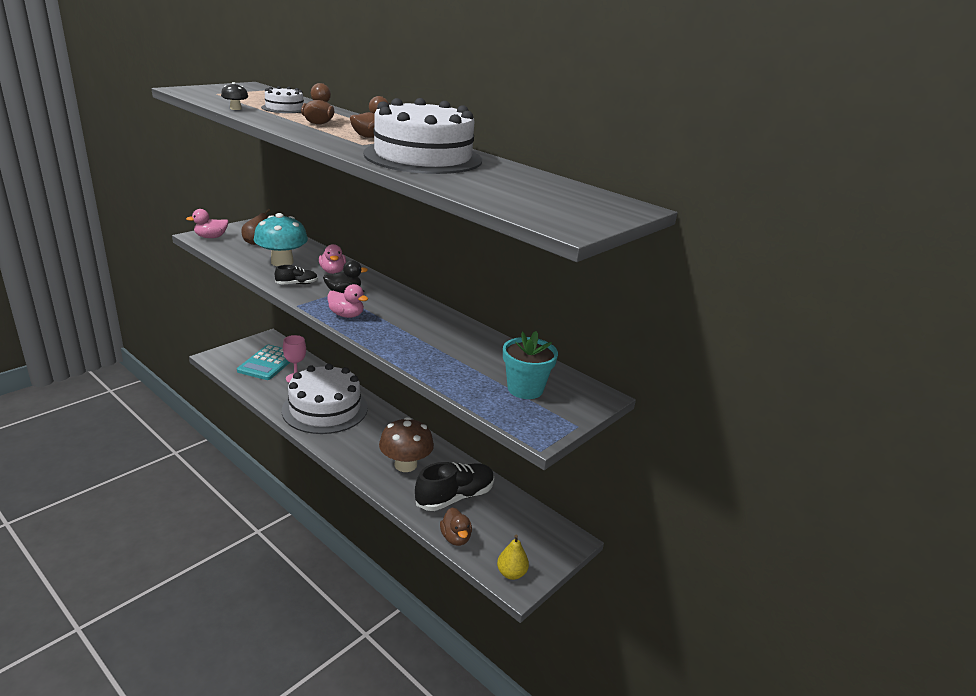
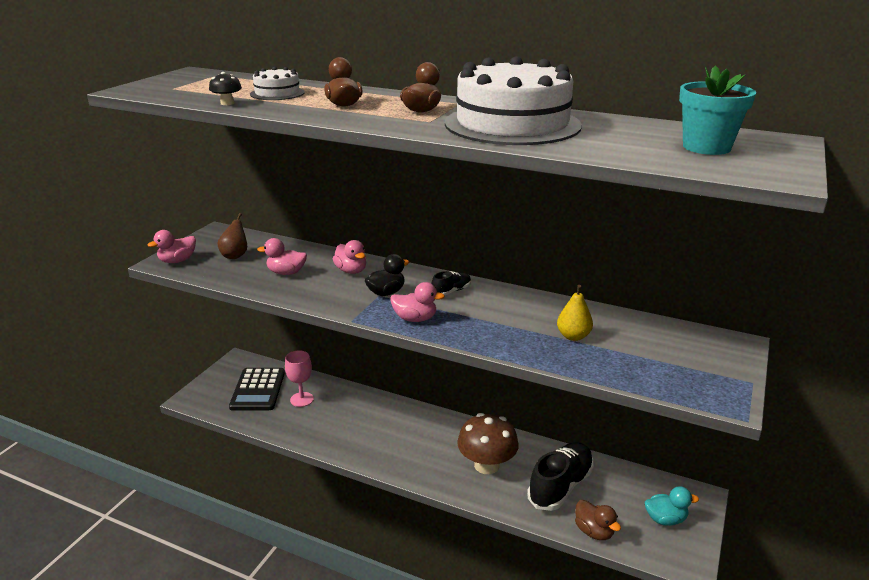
camera: 15 degrees left, 0 degrees up
(268, 363) = (258, 390): turquoise calculator -> black calculator
(282, 262) = (286, 273): turquoise mushroom -> pink duck
(297, 284) = (327, 295): black shoe -> black shoe (451, 291)
(325, 409) = (358, 426): white cake -> none
(511, 573) = (673, 552): yellow pear -> yellow pear (573, 336)
(525, 389) = (667, 355): turquoise flower pot -> turquoise flower pot (706, 147)
(525, 547) = (665, 519): none -> turquoise duck

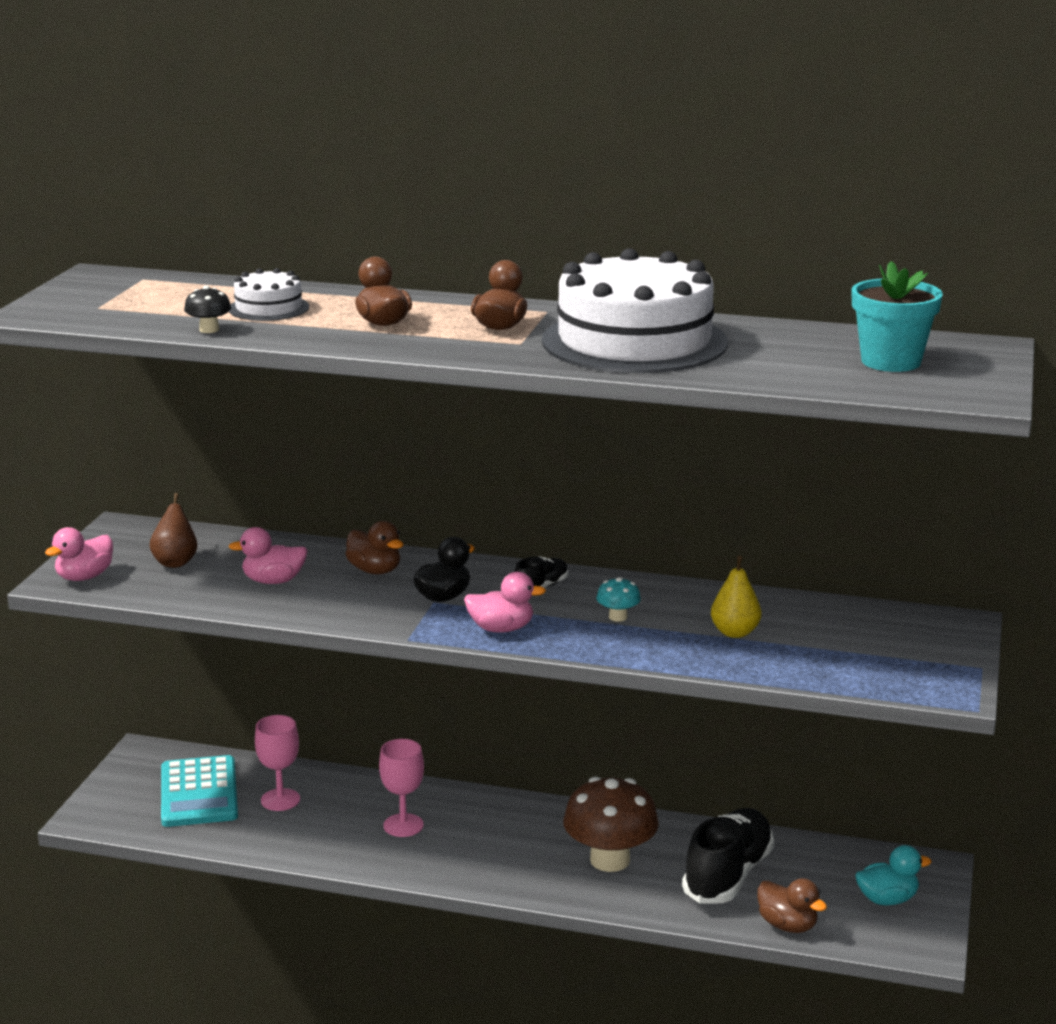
camera: 10 degrees left, 5 degrees down
(258, 390) = (199, 793): black calculator -> turquoise calculator
(351, 271) = (375, 570): pink duck -> brown duck
(367, 425) = (403, 825): none -> pink goblet
(495, 317) = (618, 617): none -> turquoise mushroom

